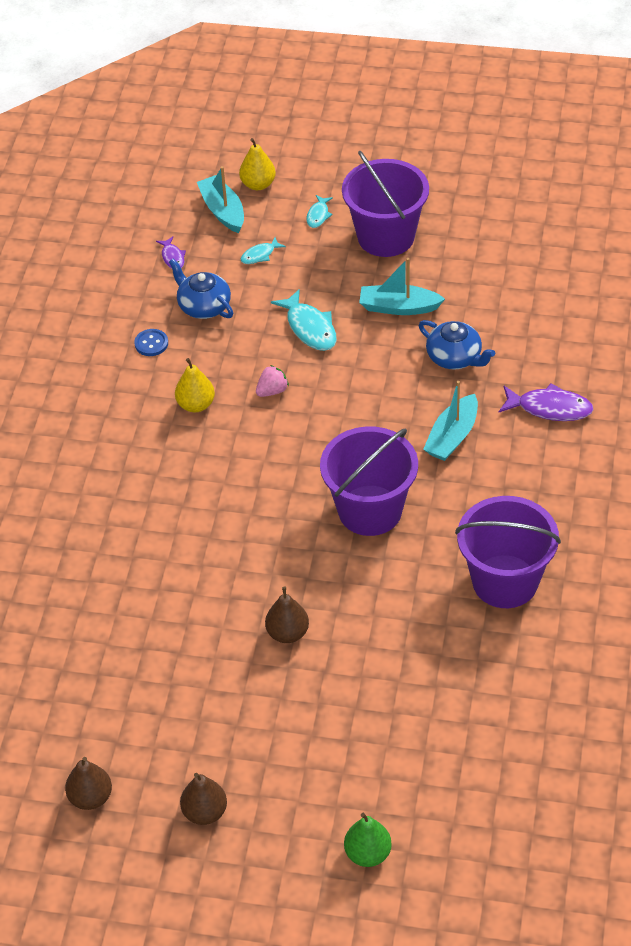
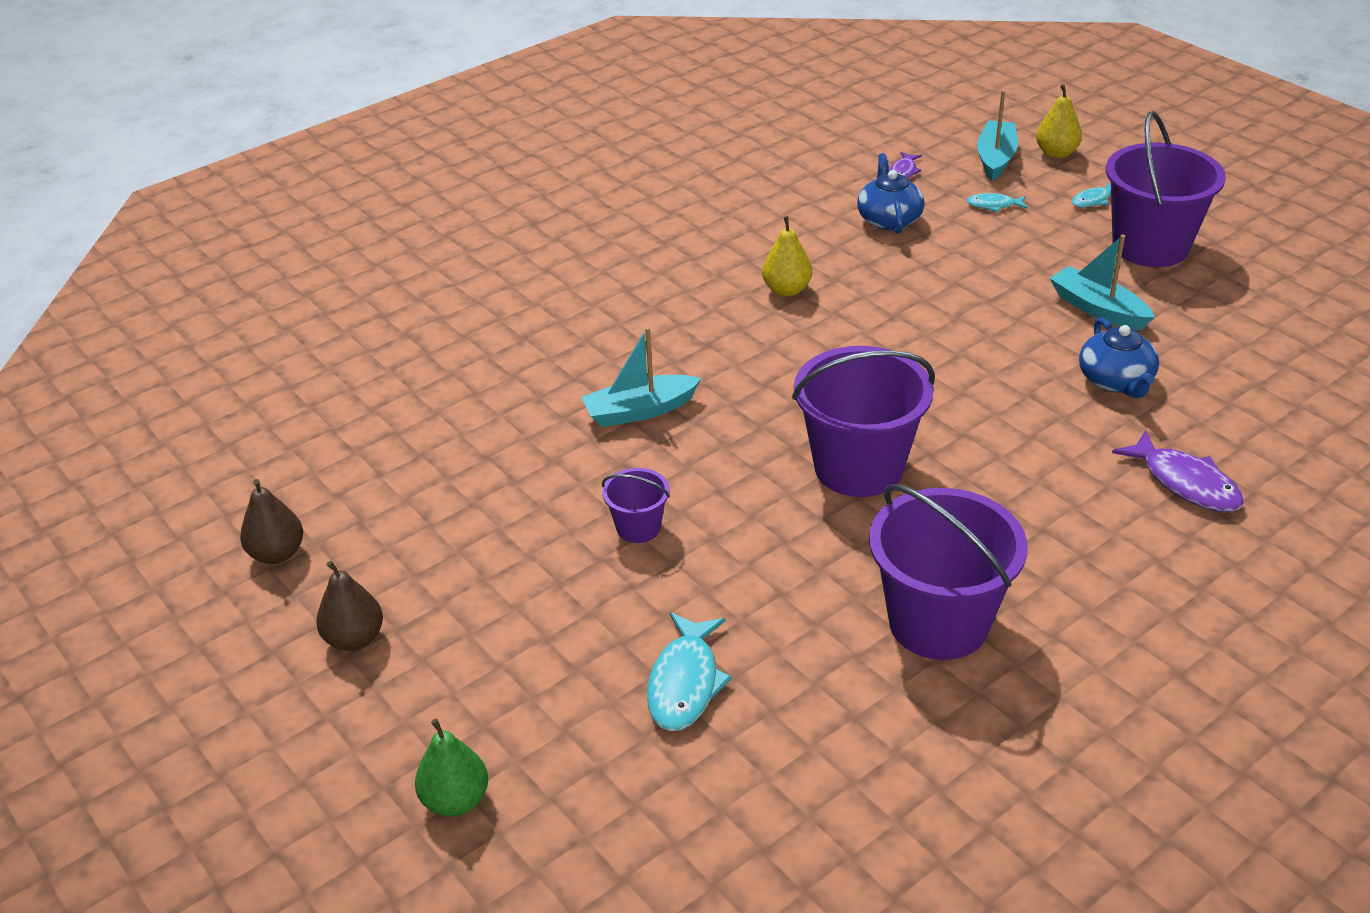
camera: 40 degrees right, 10 degrees down
(151, 343) = (803, 225): blue button -> none
(272, 391) = (877, 315): pink strawberry -> none
(287, 633) = (638, 528): brown pear -> purple bucket
(310, 328) = (978, 283): turquoise fish -> turquoise fish (685, 683)
(452, 437) = (1032, 450): turquoise boat -> turquoise boat (639, 411)

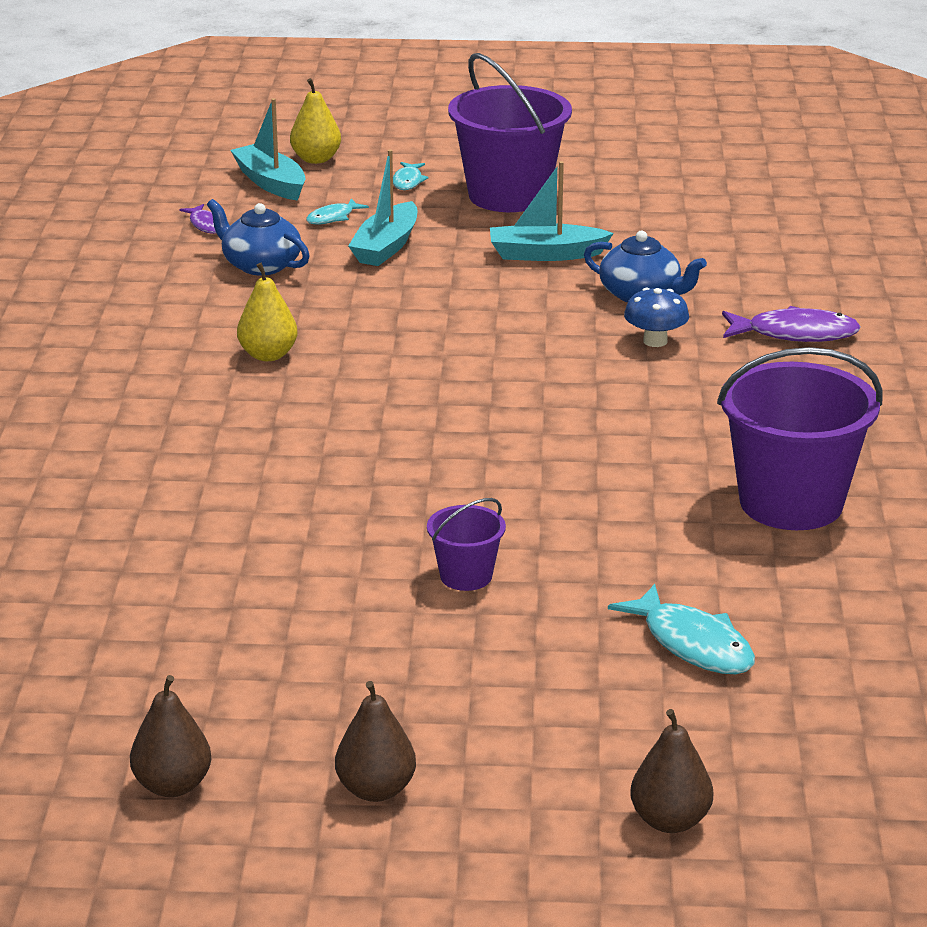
camera: 50 degrees left, 10 degrees down
(455, 800) = (670, 821): green pear -> brown pear
(639, 411) = (307, 501): turquoise boat -> turquoise boat (386, 247)
(858, 467) = (560, 443): purple bucket -> none
(1062, 425) = (655, 341): none -> blue mushroom

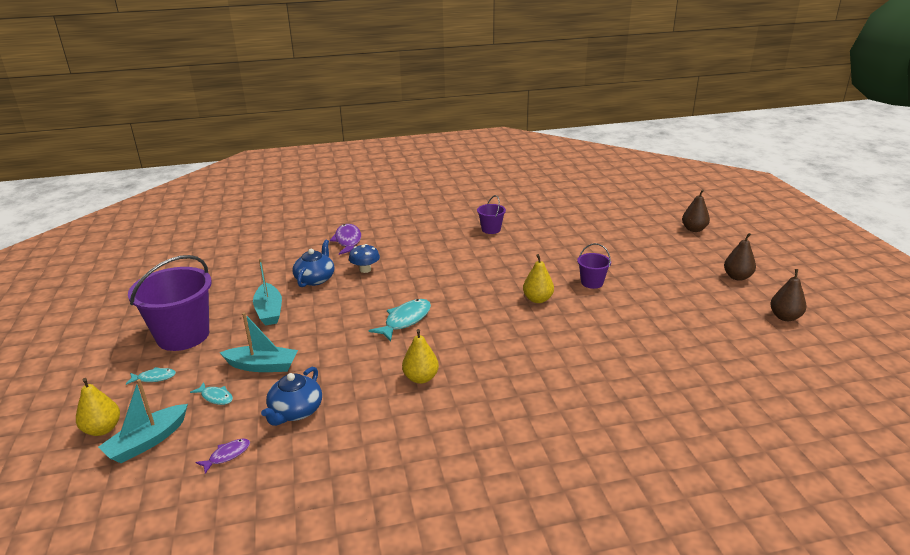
camera: 105 degrees left, 0 degrees up
(436, 498) = (537, 299): none -> yellow pear
(693, 644) = (597, 236): turquoise fish -> turquoise fish (405, 320)
(791, 503) = (491, 229): purple bucket -> purple bucket, size x0.48

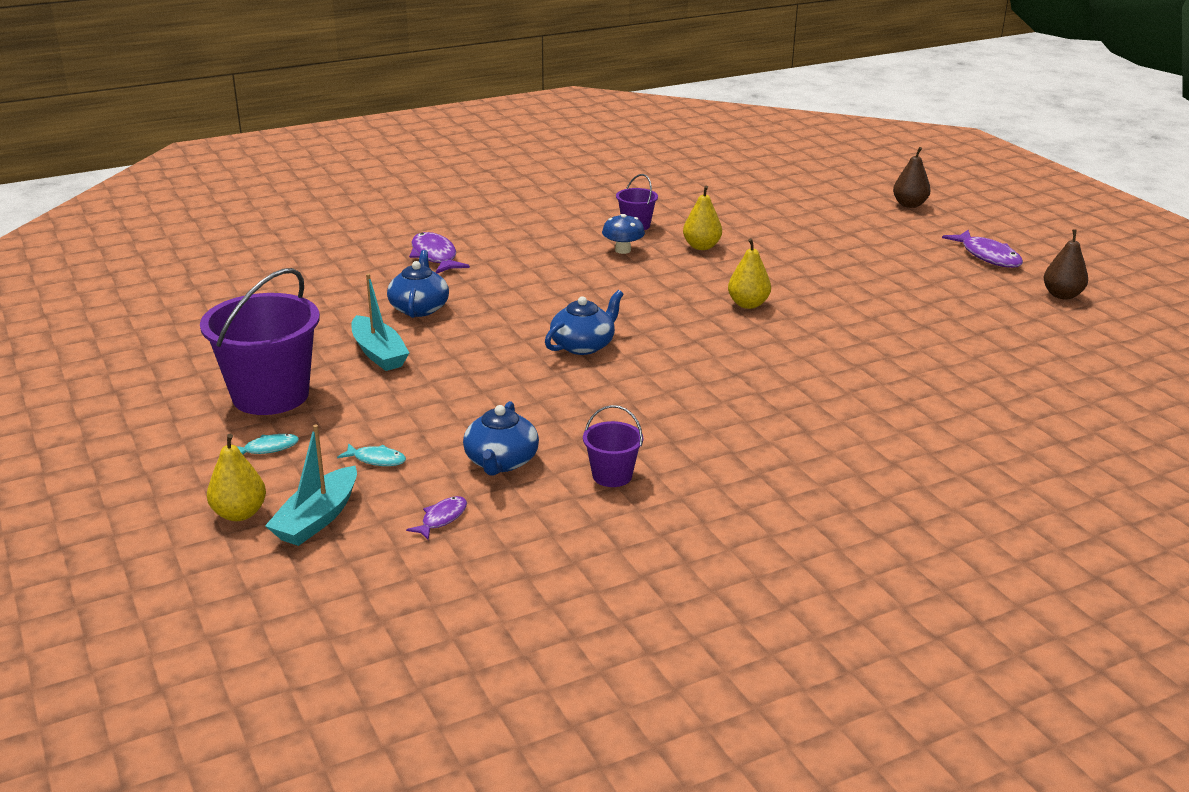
camera: 15 degrees left, 0 degrees up
(262, 366) = (417, 418): turquoise boat -> none
(365, 269) = (485, 290): blue mushroom -> blue mushroom (623, 250)
(405, 320) = (583, 345): turquoise fish -> blue teapot
(421, 378) = (645, 407): yellow pear -> yellow pear (701, 246)
(592, 282) = (808, 278): purple bucket -> purple bucket (612, 475)
(737, 277) = (988, 256): brown pear -> purple fish

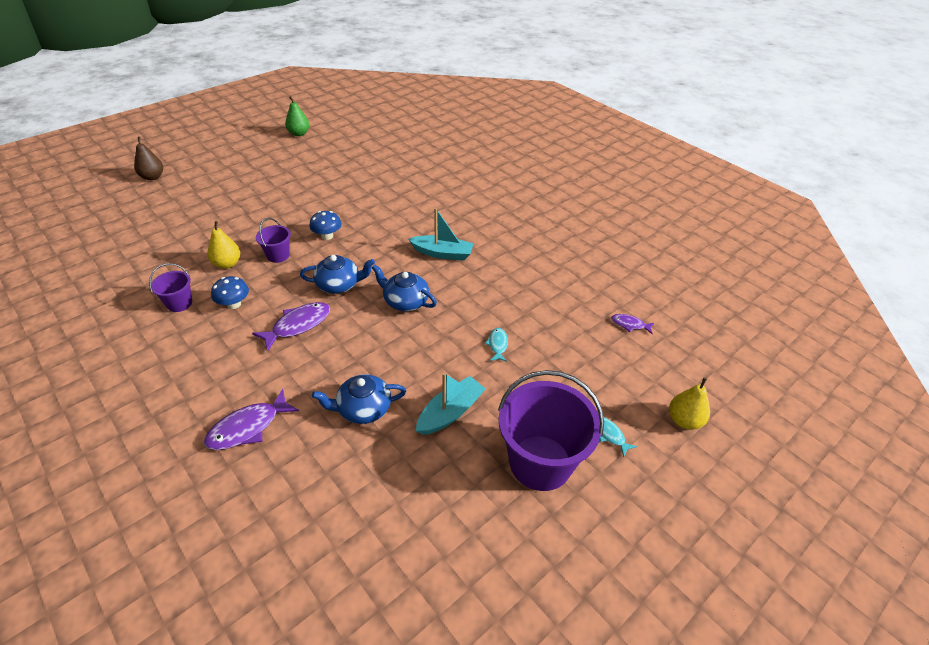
camera: 105 degrees left, 15 degrees up
(317, 519) = (664, 379): turquoise boat -> turquoise boat (442, 253)
(376, 459) = (590, 370): turquoise fish -> turquoise fish (497, 345)
(501, 462) = (562, 312): blue teapot -> blue teapot (339, 284)
(612, 475) = (553, 268): purple bucket -> purple bucket (278, 255)
(748, 304) = (327, 236): yellow pear -> blue mushroom
(988, 256) = (245, 152): purple fish -> purple fish (298, 325)
(1062, 295) = (299, 133): brown pear -> green pear

